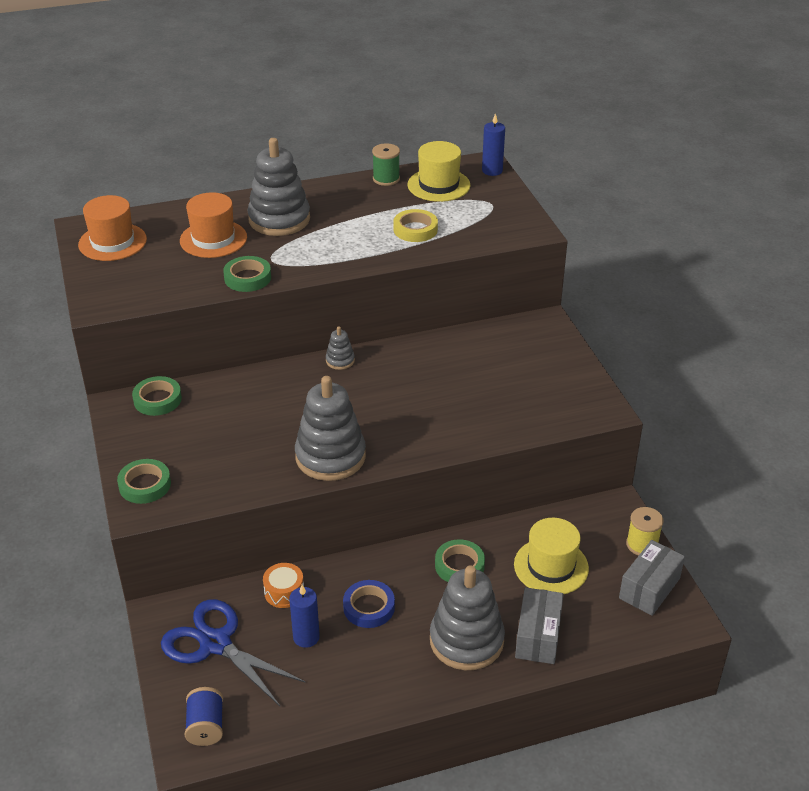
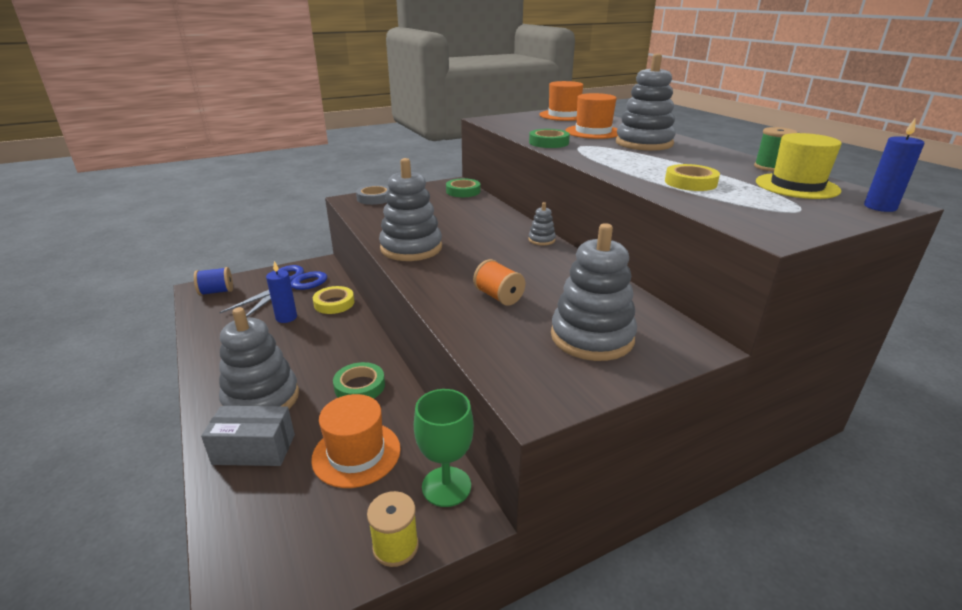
camera: 80 degrees right, 10 degrees down
(145, 485) = (374, 198): green tape -> grey tape
(284, 592) = (334, 303): orange drum -> yellow tape
(369, 607) = (313, 342): blue tape -> none
(455, 407) = (498, 297): none -> orange spool
(529, 368) = (592, 337): none -> grey stacking toy
(551, 566) = (356, 453): yellow hat -> orange hat
(591, 514) = (446, 486): none -> green goblet
(649, 588) = (312, 557): grey box -> none

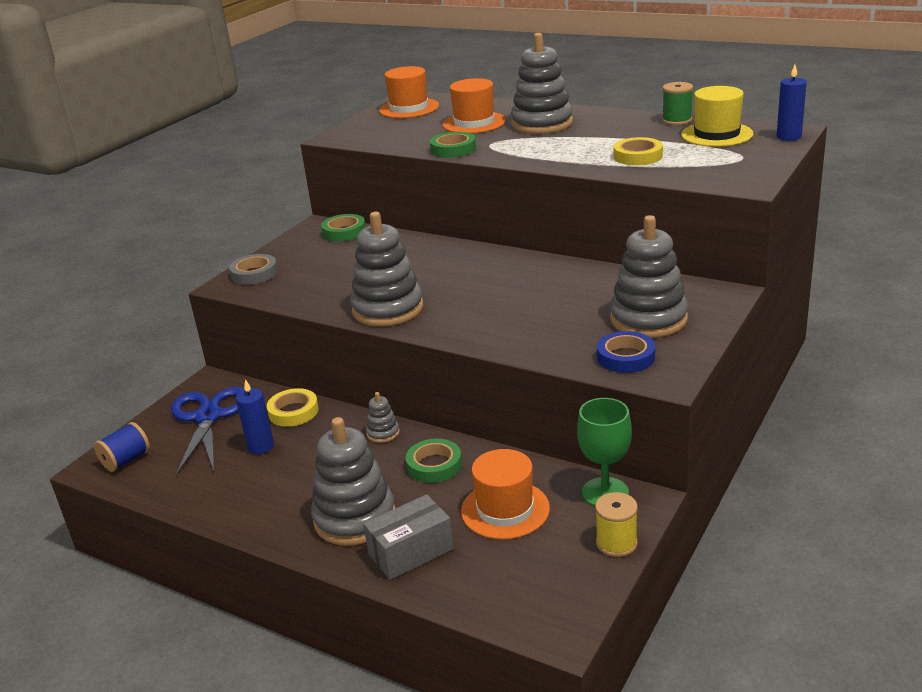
camera: 30 degrees left, 0 degrees up
(498, 297) = (535, 319): orange spool -> none
(525, 363) = (625, 357): none -> blue tape
(541, 240) = (500, 255): grey stacking toy -> grey stacking toy (383, 433)

